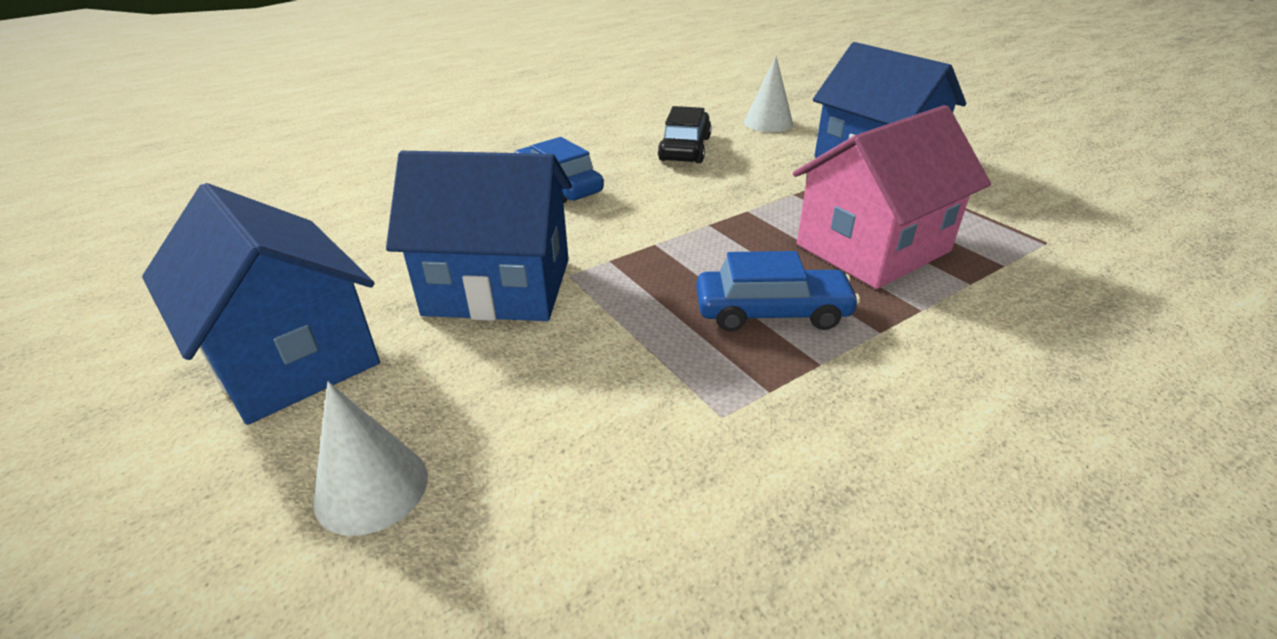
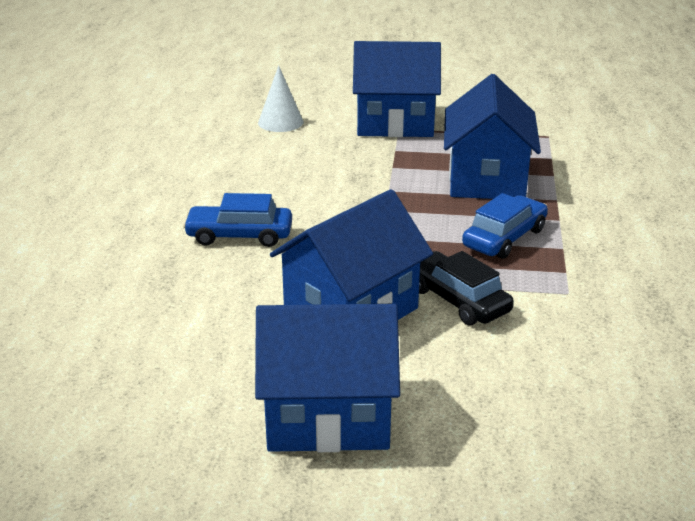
camera: 50 degrees left, 5 degrees down
(371, 488) = (503, 417): white cone -> none
(685, 149) = (266, 167): black car -> black car (458, 300)
(872, 248) = (486, 179): pink house -> blue house

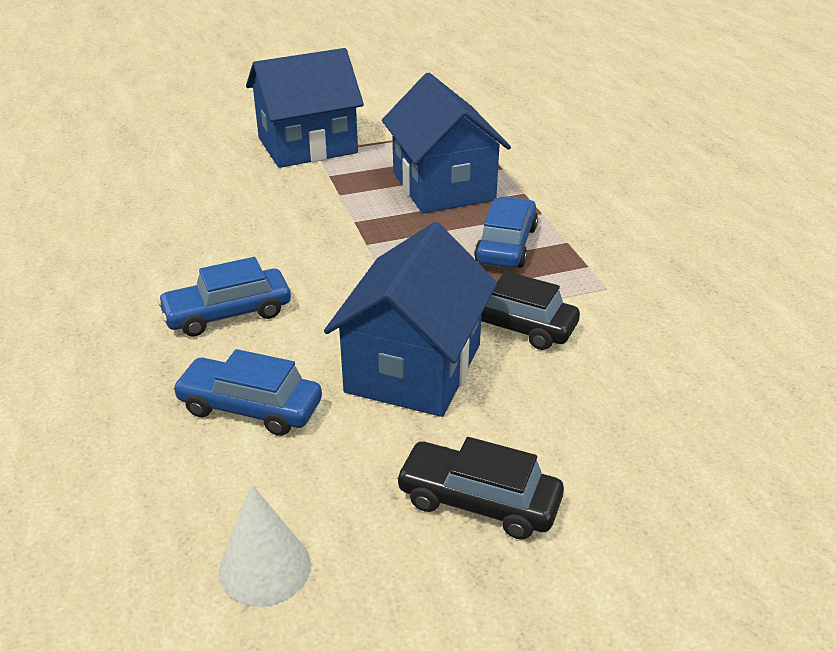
camera: 25 degrees left, 5 degrees up
(209, 304) = (250, 407): none -> blue car
(280, 122) = (182, 170): white cone -> white cone (265, 568)
(328, 416) = (478, 501): blue house -> black car

